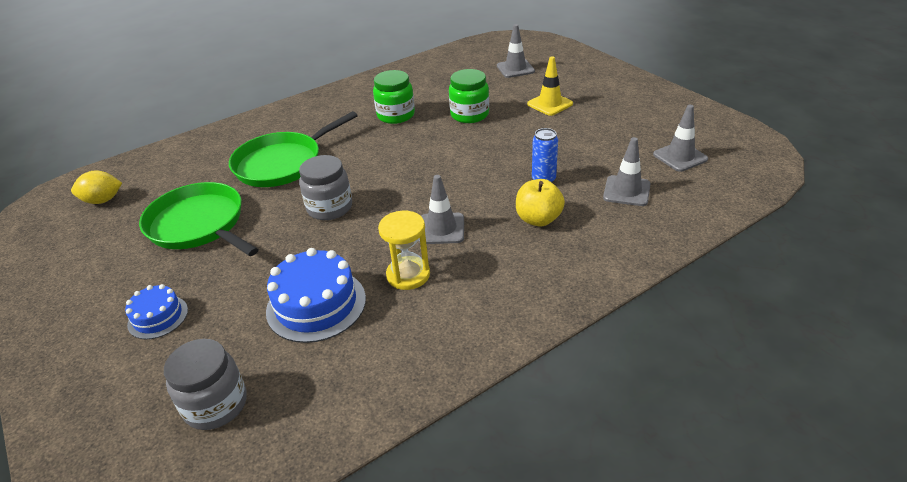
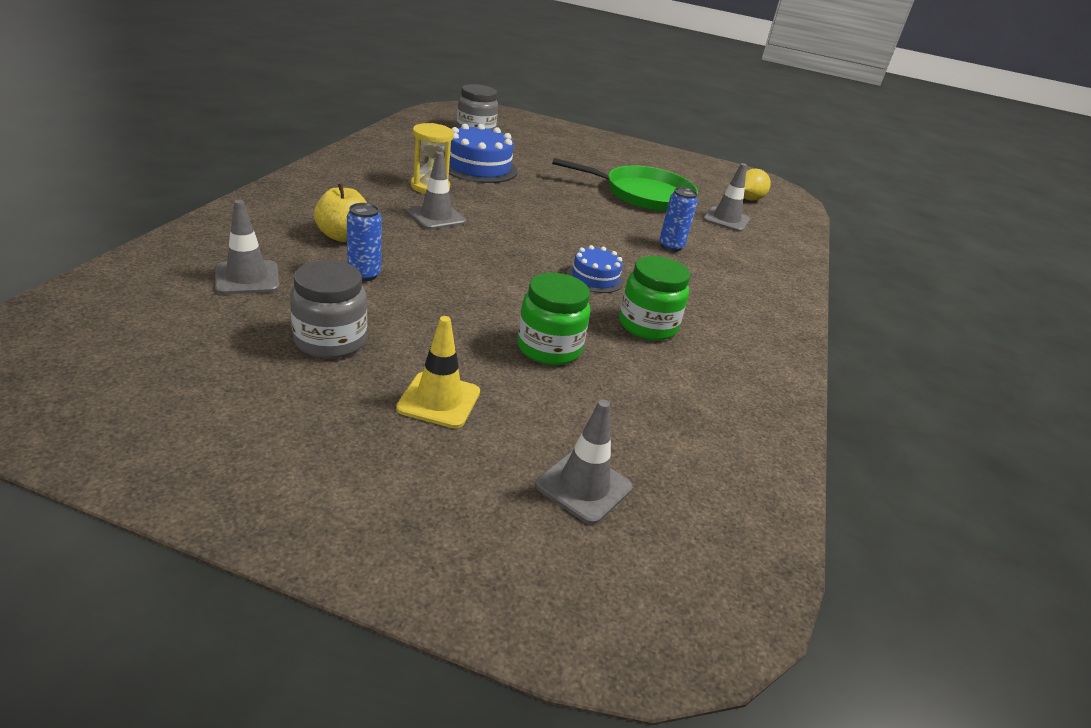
camera: 135 degrees right, 5 degrees down
(158, 317) = (571, 153): blue cake -> blue cake (595, 278)
(282, 163) = (671, 246): green pan -> blue can
(329, 208) = (560, 218): grey jar -> grey jar (330, 341)
(680, 157) = (168, 339): grey traffic cone -> grey traffic cone (726, 220)

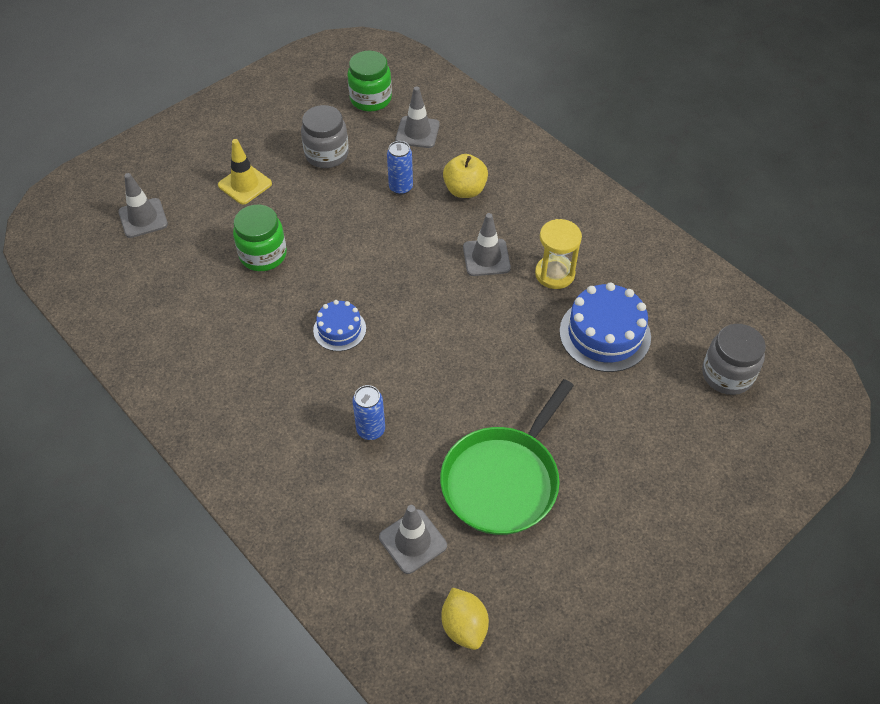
camera: 125 degrees right, 20 degrees up
(647, 326) = (257, 329): green jar -> green jar (370, 99)

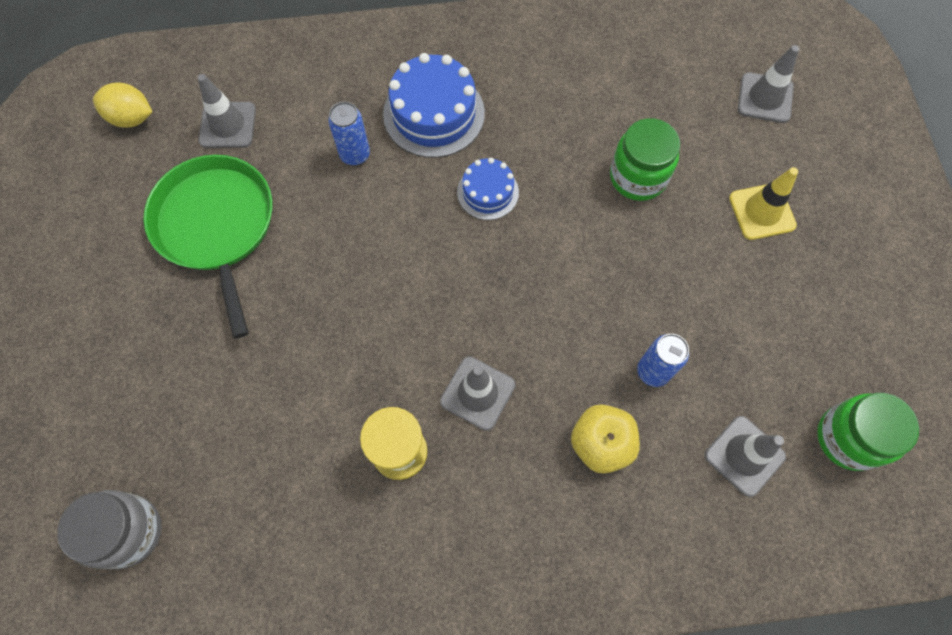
camera: 125 degrees right, 15 degrees up
(326, 154) = (764, 323): grey jar -> none
(605, 334) = (282, 441): blue cake -> blue cake (434, 114)

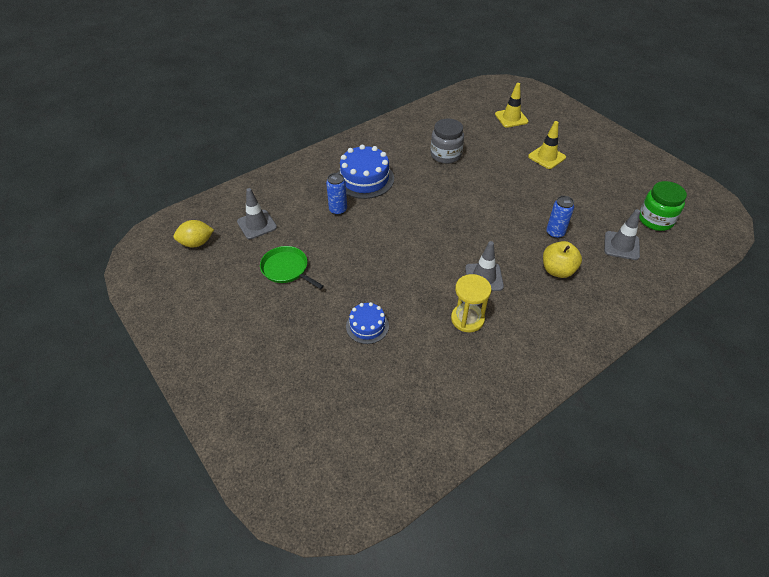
camera: 30 degrees left, 20 degrees down
(128, 531) = (350, 428): grey jar -> grey jar (445, 155)
(216, 226) = (287, 269): green pan -> green pan, size x0.60
(488, 192) = (418, 198): blue cake -> blue cake (367, 326)
(638, 177) = (482, 165): green jar -> none
(765, 98) = (511, 118): grey traffic cone -> yellow traffic cone

